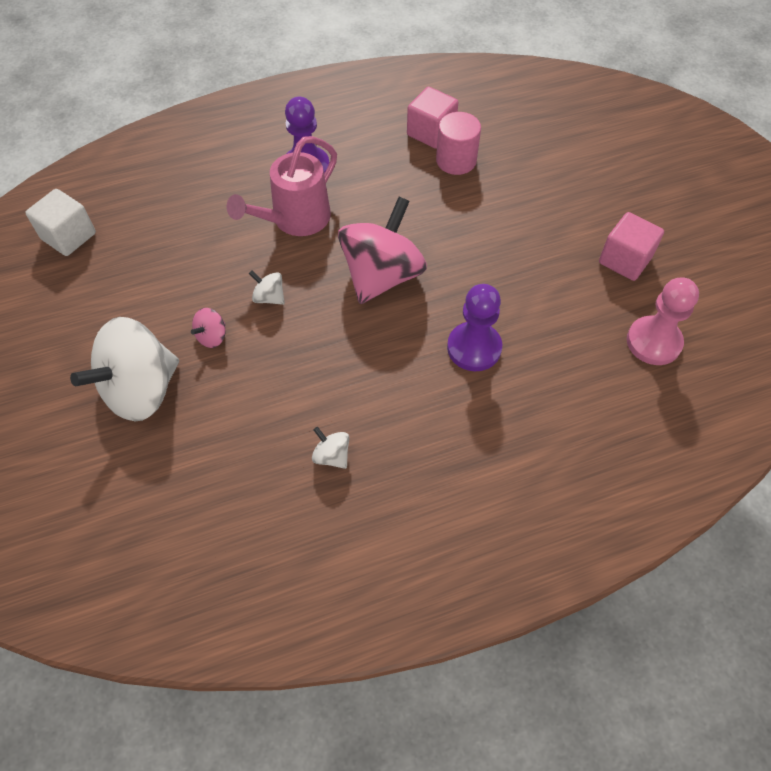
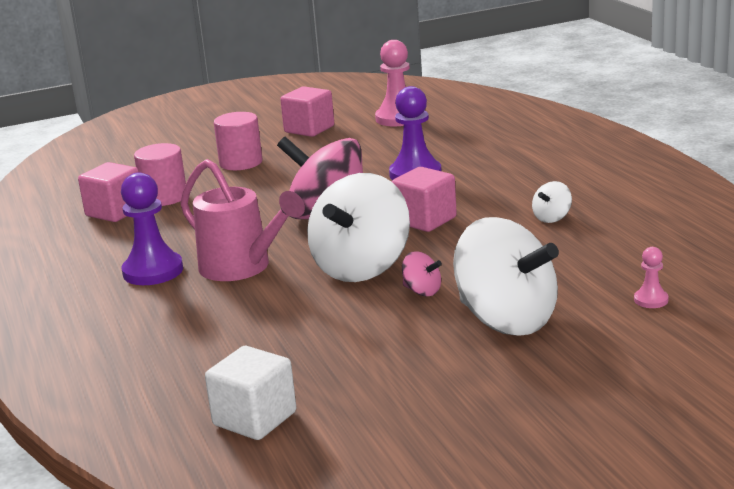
camera: 90 degrees left, 35 degrees down
(135, 505) = (651, 300): none -> pink pawn
(269, 297) = (362, 268): white spinning top -> white spinning top, size x2.41
(355, 348) = (425, 220): none -> pink cube
(533, 208) = (241, 163): none -> pink cylinder

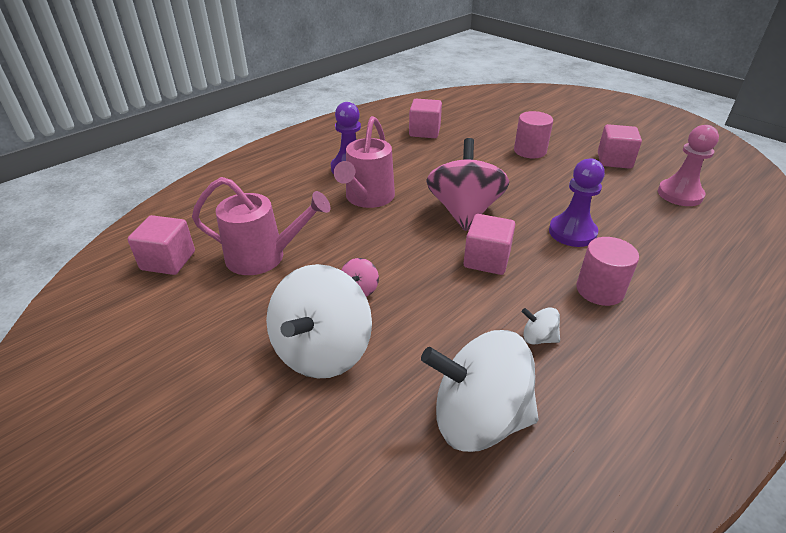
camera: 65 degrees right, 15 degrees up
(164, 197) = (455, 141): pink cylinder -> pink cylinder (599, 290)
(255, 419) = (168, 261): white cube -> pink cube
(309, 345) = (264, 257): none -> pink watering can
(362, 268) = (387, 249): white spinning top -> white spinning top (478, 419)
(651, 300) = (390, 454): pink pawn -> none

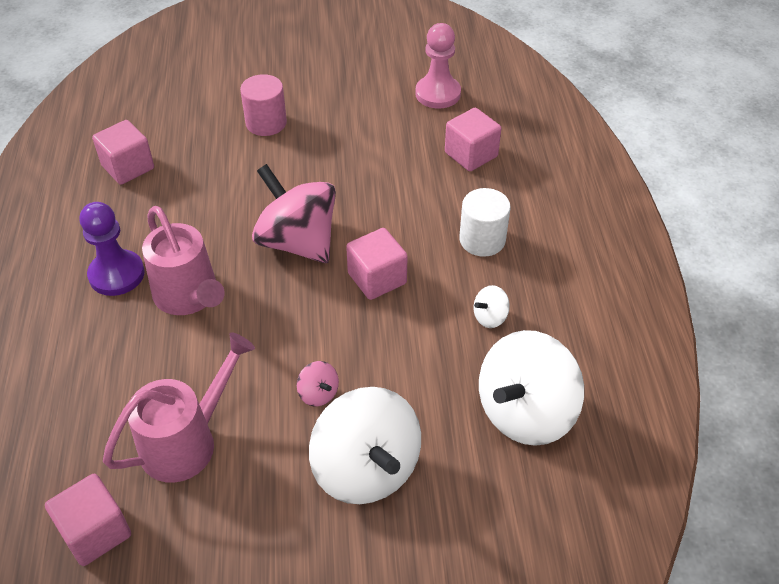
camera: 50 degrees left, 10 degrees up
(572, 232) = (406, 197): purple pawn -> none
(599, 290) = (482, 240): pink cylinder -> white cylinder
(614, 160) = (350, 86): pink cube -> pink cube (471, 154)

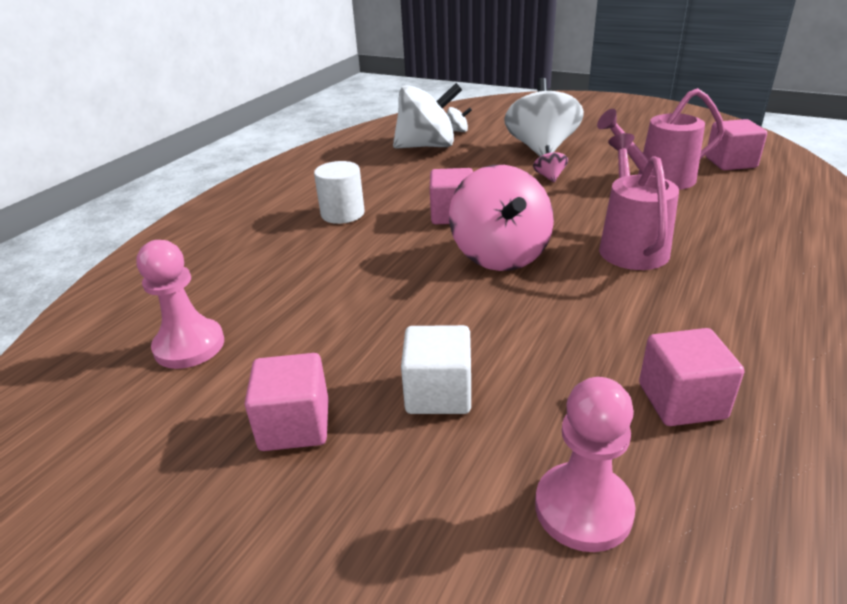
camera: 145 degrees left, 15 degrees down
(116, 274) = (708, 282): purple pawn -> none
(167, 102) = (583, 508): none -> pink pawn
(266, 123) = (438, 393): pink cylinder -> white cube
(471, 154) = (258, 271): pink cube -> pink cube (295, 425)
(490, 317) = (395, 179): white spinning top -> white spinning top (457, 131)

